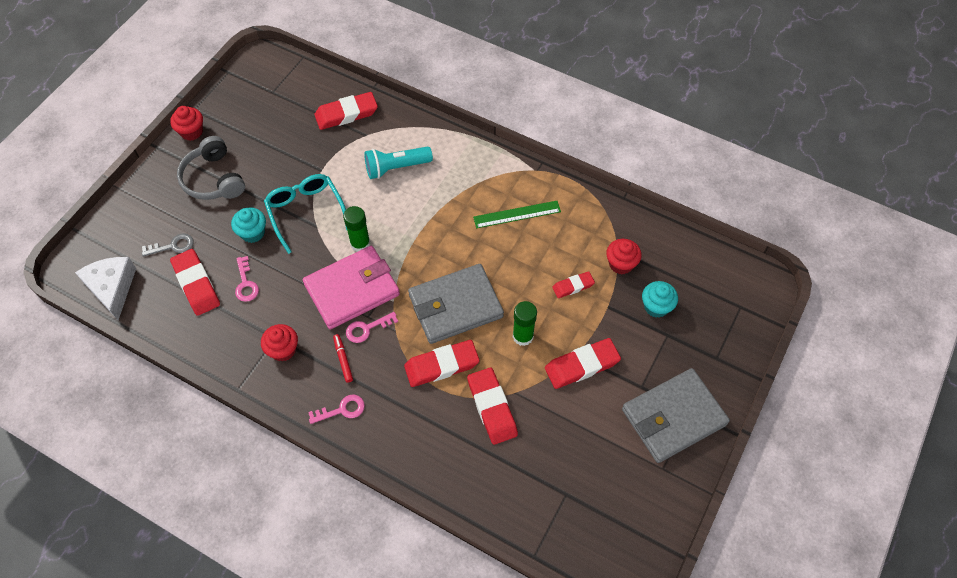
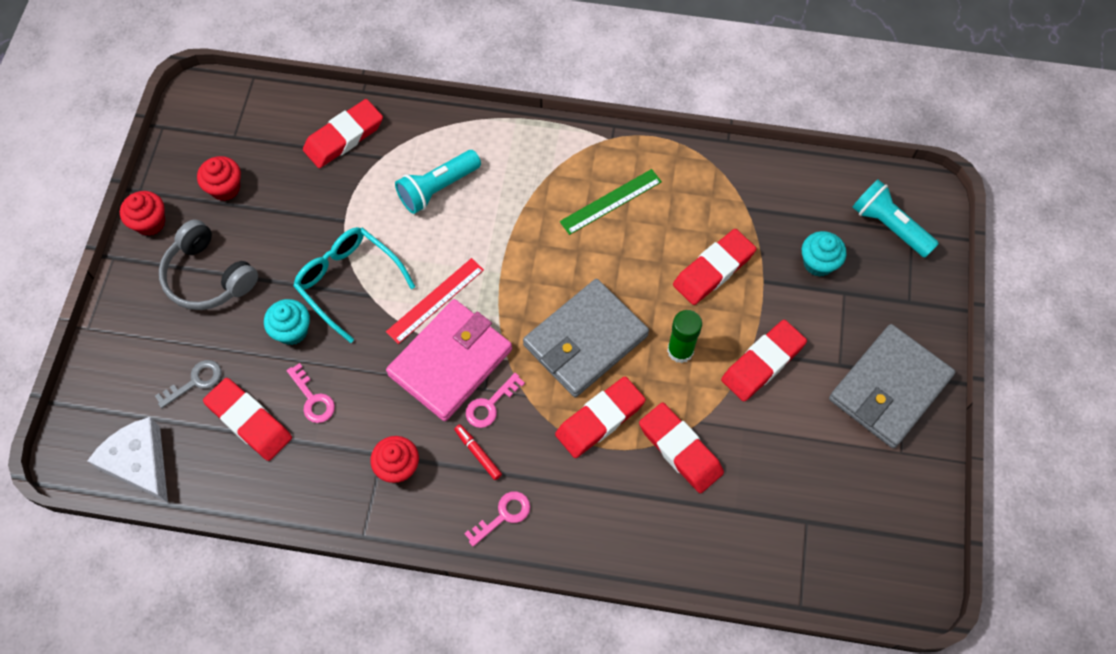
camera: 20 degrees left, 5 degrees up
(360, 243) = (435, 300): green glue stick -> red ruler
(573, 286) = (713, 270): red eraser -> red eraser, size x1.71
(621, 264) = (757, 224): red cupcake -> red cupcake (225, 188)
(724, 297) = (889, 226): none -> turquoise flashlight

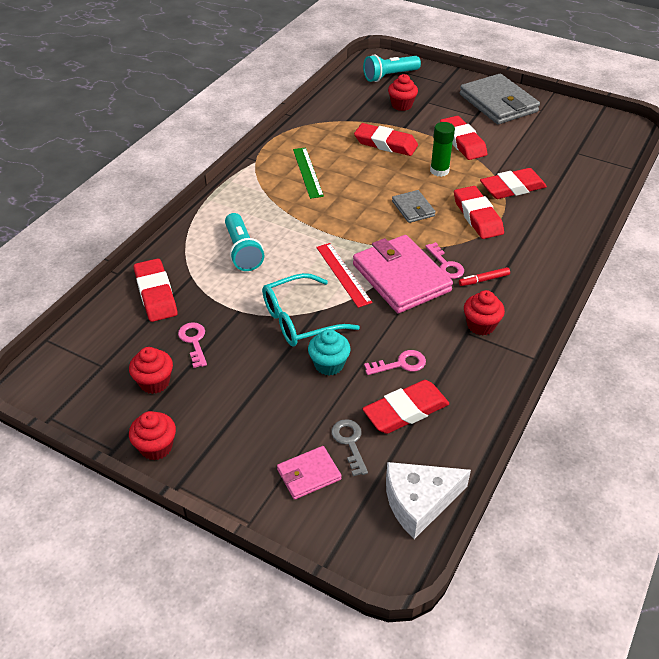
camera: 70 degrees left, 20 degrees down
(149, 358) = (309, 474): none -> pink wallet
(208, 277) = (243, 412): grey headphones -> none
(503, 515) = (538, 278): pink key -> pink key (194, 341)
(585, 340) = (413, 208): grey wallet -> grey wallet, size x0.50
(713, 270) = (385, 144): red eraser -> red eraser turned 45 degrees counterclockwise
(818, 263) = (401, 105): turquoise cupcake -> red cupcake

